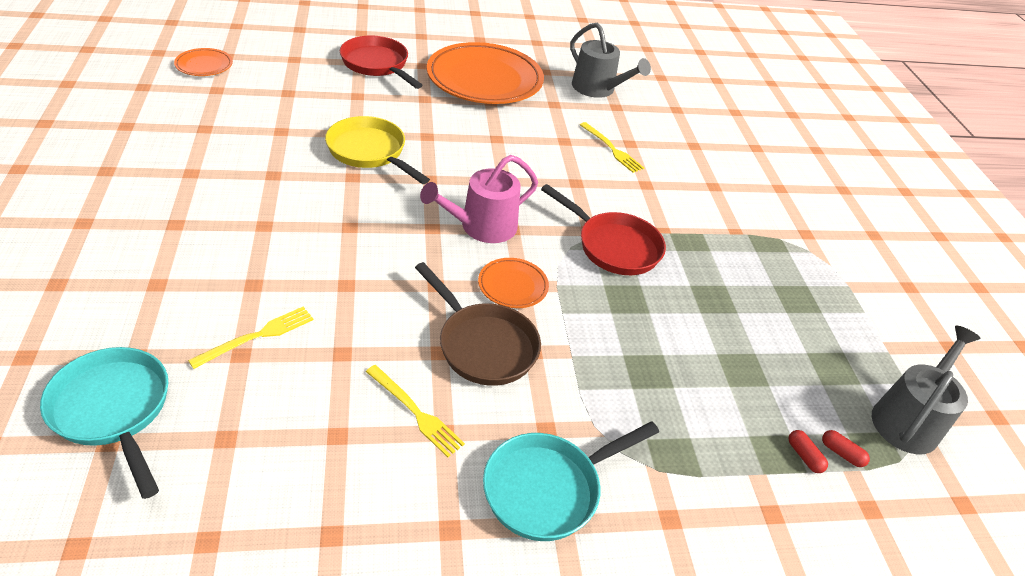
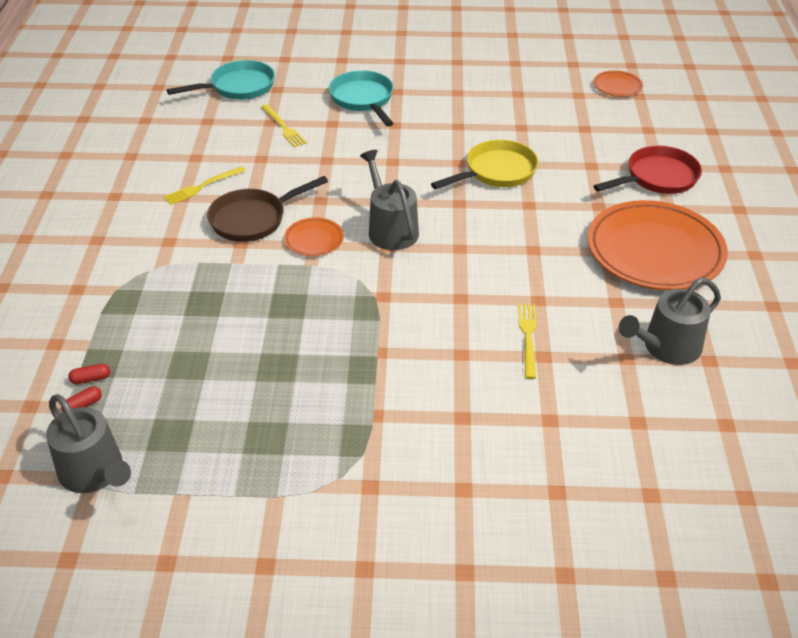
camera: 105 degrees right, 0 degrees up
(482, 227) = (390, 229): pink watering can -> grey watering can
(548, 488) = (123, 236): turquoise pan -> turquoise pan (363, 99)
(612, 149) = (528, 337): yellow fork -> yellow fork turned 120 degrees clockwise
(614, 246) = (358, 309): red pan -> none

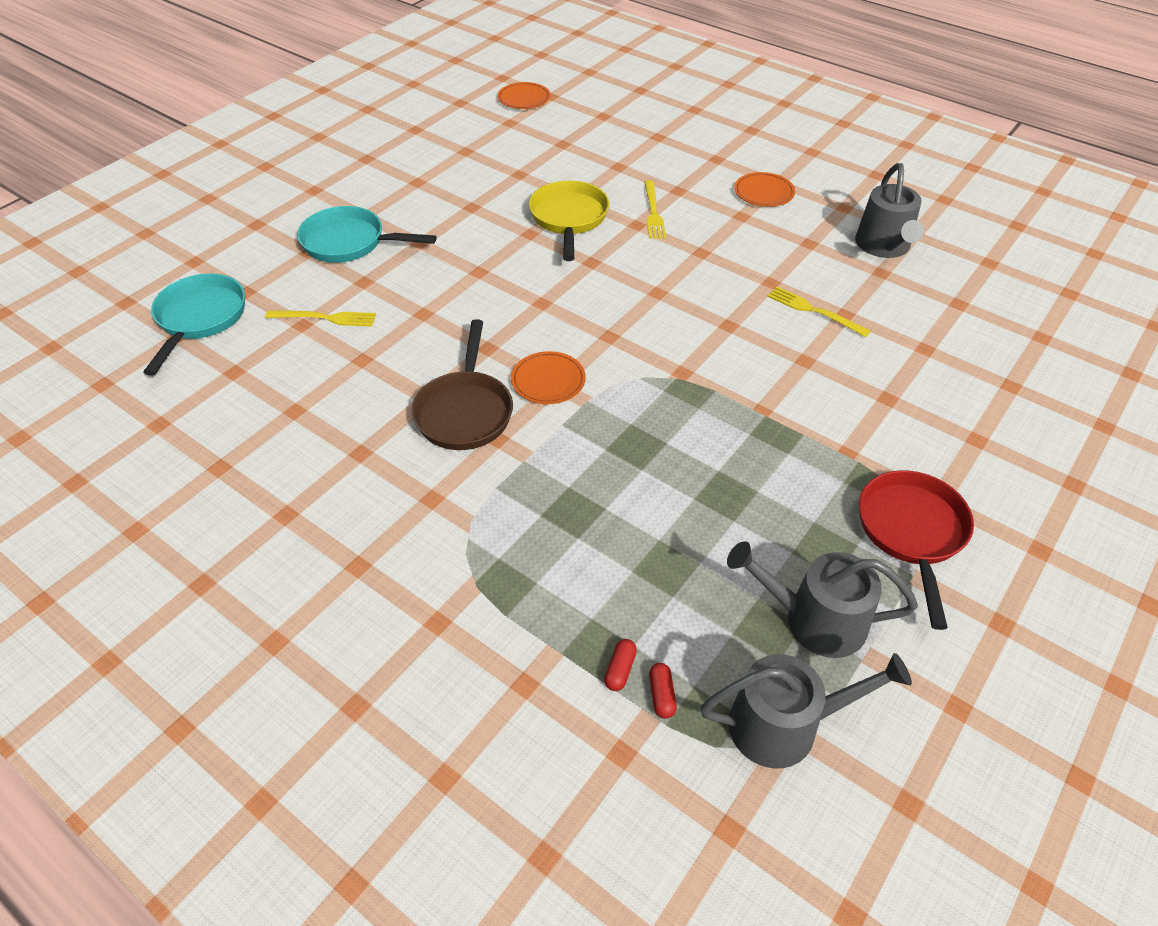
camera: 55 degrees left, 5 degrees up
(202, 186) = (358, 427): yellow fork -> yellow fork (653, 212)
(390, 229) = (585, 322): grey watering can -> grey watering can (815, 620)
(654, 251) = (764, 193): orange plate -> orange plate, size x0.44
(657, 178) = (672, 144): red pan -> red pan (912, 532)

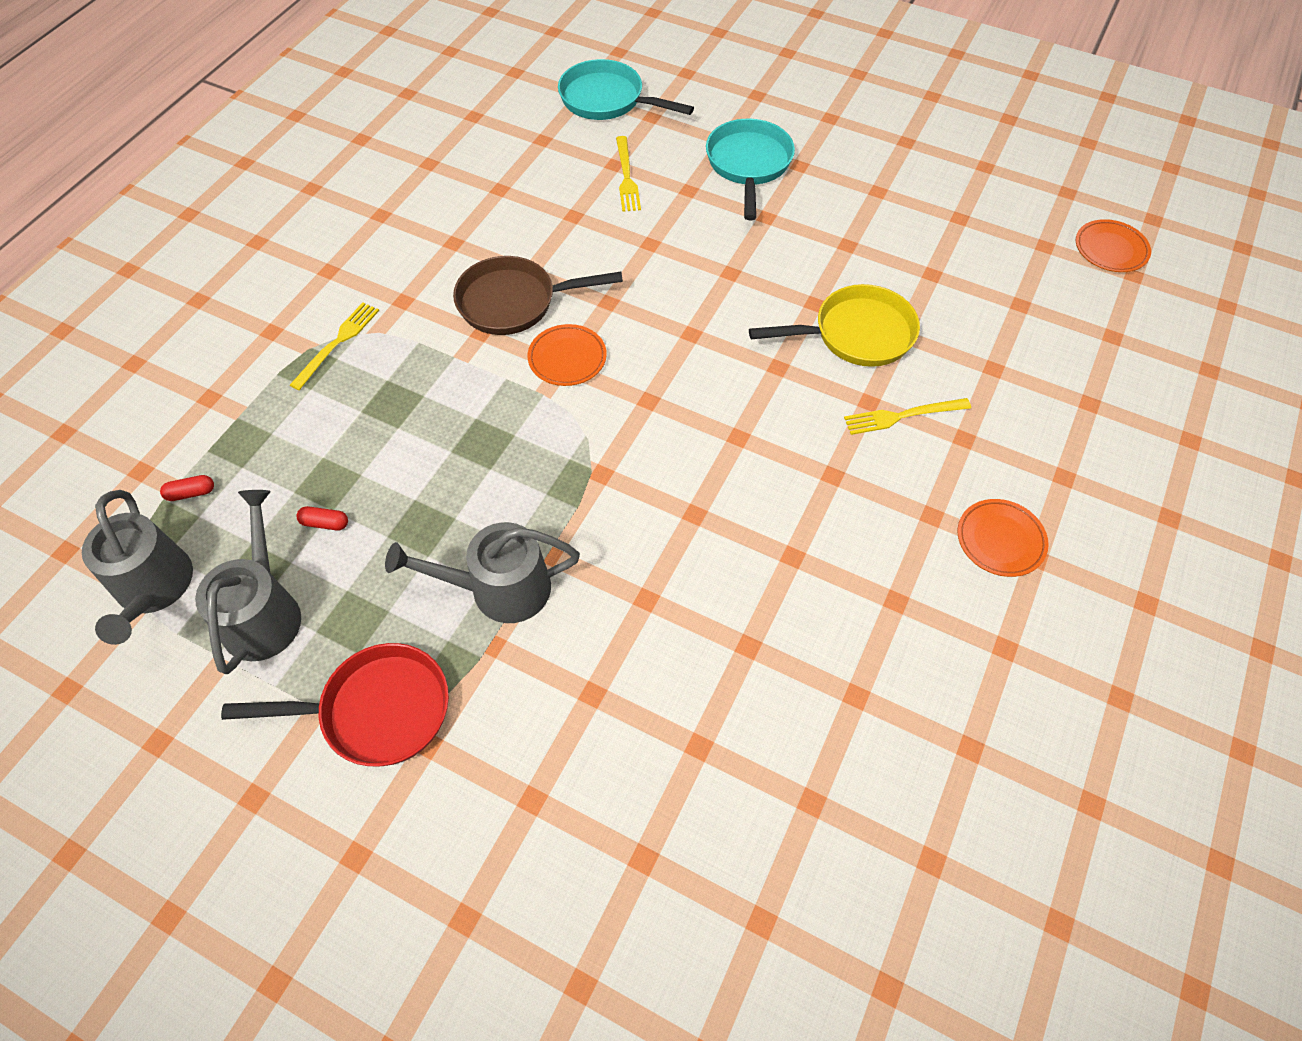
camera: 80 degrees right, 10 degrees up
(200, 319) = (607, 100): turquoise pan -> turquoise pan turned 150 degrees counterclockwise
(620, 670) = (218, 460): red capsule -> red capsule (325, 523)
(814, 311) = (745, 608): yellow fork -> yellow fork (337, 343)
(884, 246) = (923, 702): grey watering can -> grey watering can (500, 589)

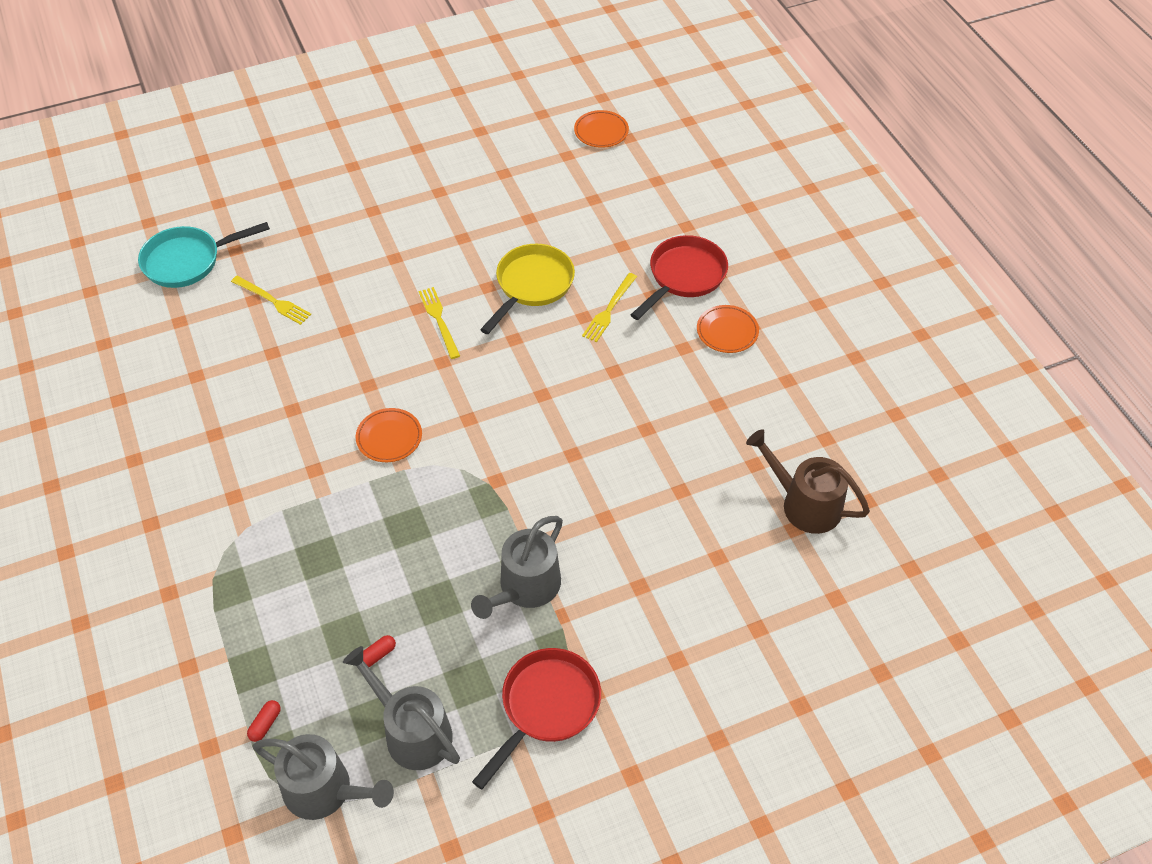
camera: 50 degrees left, 5 degrees down
(337, 343) = (228, 558): yellow fork -> yellow fork (439, 320)
(514, 302) = (309, 435): brown pan -> none
(748, 165) = (341, 234): turquoise pan -> none
(857, 790) = (805, 504): none -> brown watering can
(1023, 448) = (684, 276): none -> red pan

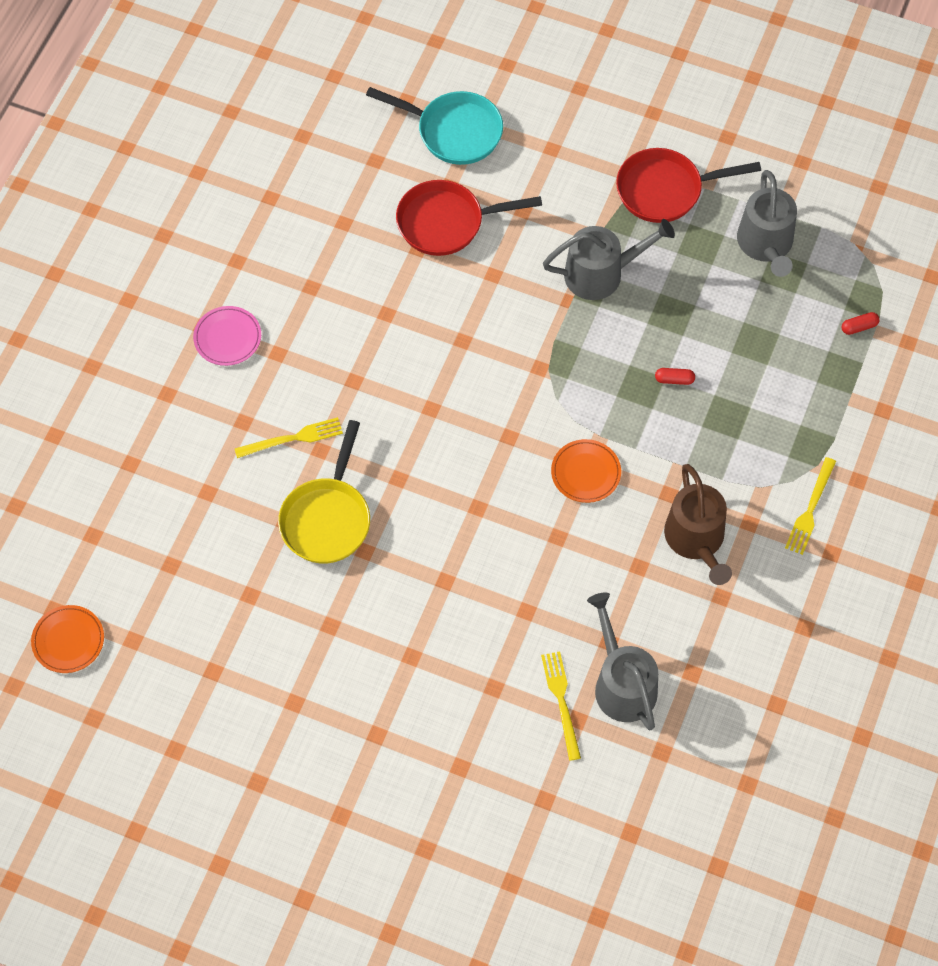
camera: 135 degrees left, 10 degrees up
(187, 261) = (600, 824): turquoise pan -> turquoise pan (454, 131)
(325, 790) = (852, 255): grey watering can -> grey watering can (622, 684)
(377, 655) = (745, 311): red capsule -> red capsule (674, 380)
(439, 320) = (440, 551): yellow fork -> yellow fork (810, 509)
(532, 285) = (327, 519): yellow pan -> yellow pan turned 60 degrees counterclockwise
(684, 276) = (196, 416): red pan -> red pan (446, 222)
(727, 331) = (227, 338): orange plate -> pink plate
(805, 504) = (346, 168): brown watering can -> brown watering can (696, 539)

